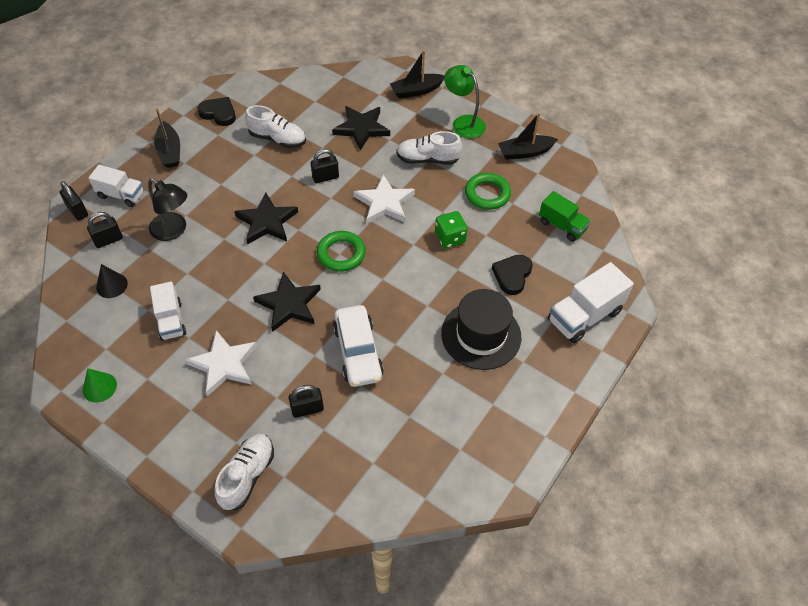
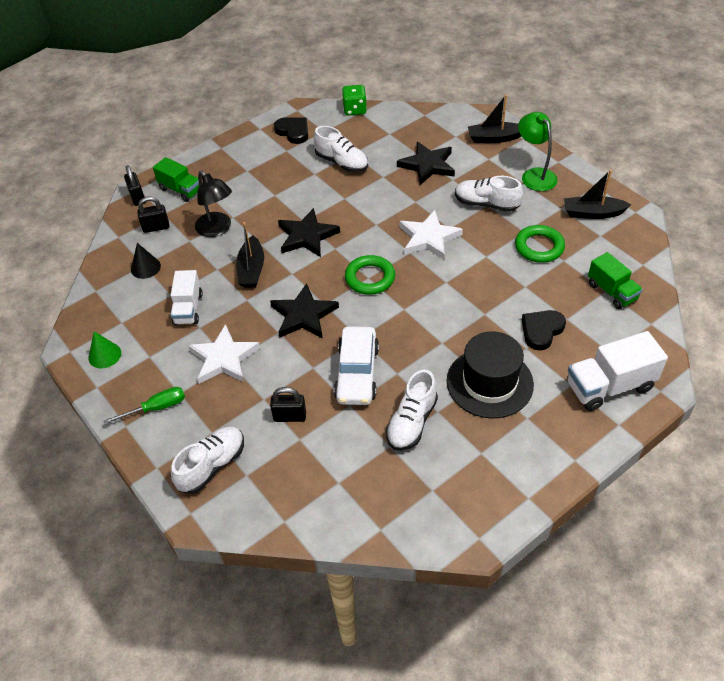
camera: 20 degrees right, 5 degrees down
(121, 195) = (180, 190): white truck -> green truck
(170, 151) = (237, 159): black boat -> black boat (251, 269)
(172, 430) = (156, 408): none -> green screwdriver
(325, 177) = (377, 205): black padlock -> none
(422, 389) = (411, 422): none -> white shoe
(450, 238) = (486, 283): green dice -> green dice (354, 110)

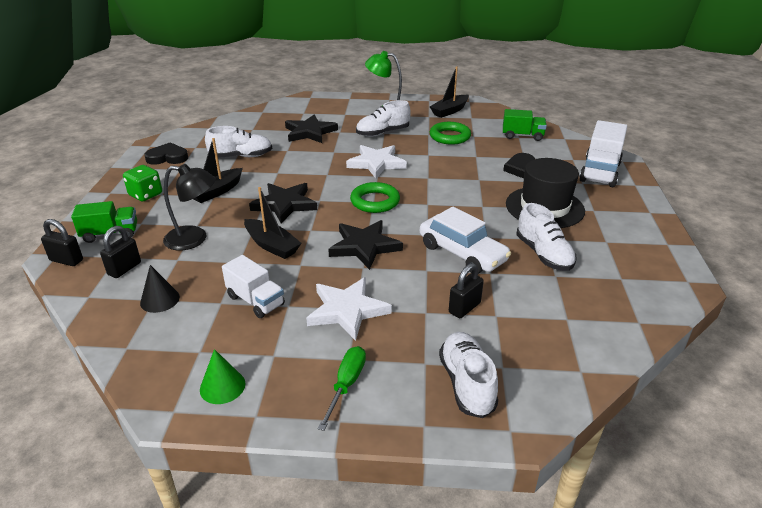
camera: 50 degrees left, 15 degrees down
(354, 110) = (202, 128): green dice -> green dice (146, 195)
(494, 138) = (331, 104): black boat -> black boat (216, 192)

